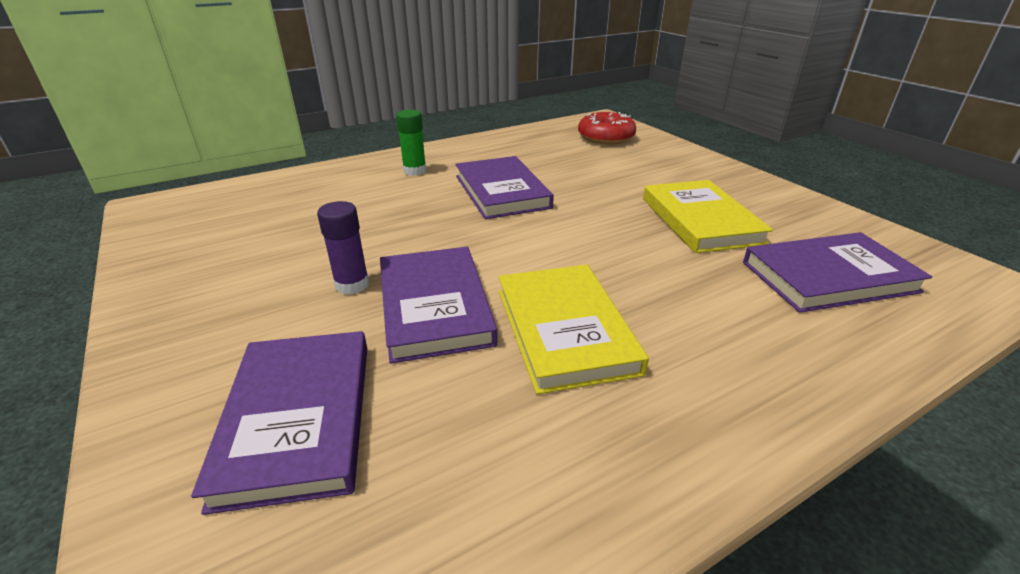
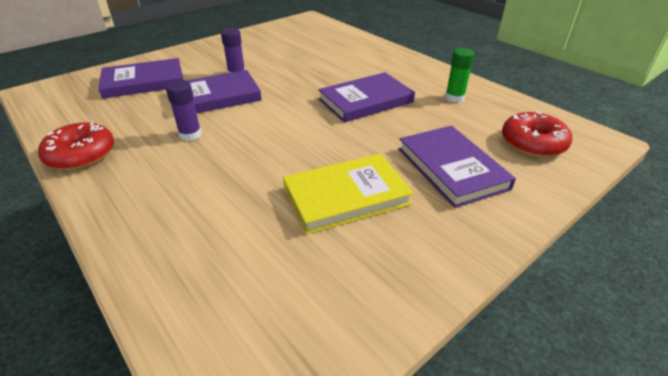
camera: 80 degrees right, 5 degrees up
(414, 171) = (386, 67): green glue stick -> green glue stick (454, 97)
(564, 330) = (190, 135): yellow book -> purple glue stick
(627, 477) = (81, 155): none -> red donut
(828, 277) = (250, 265): purple book -> purple book (451, 168)

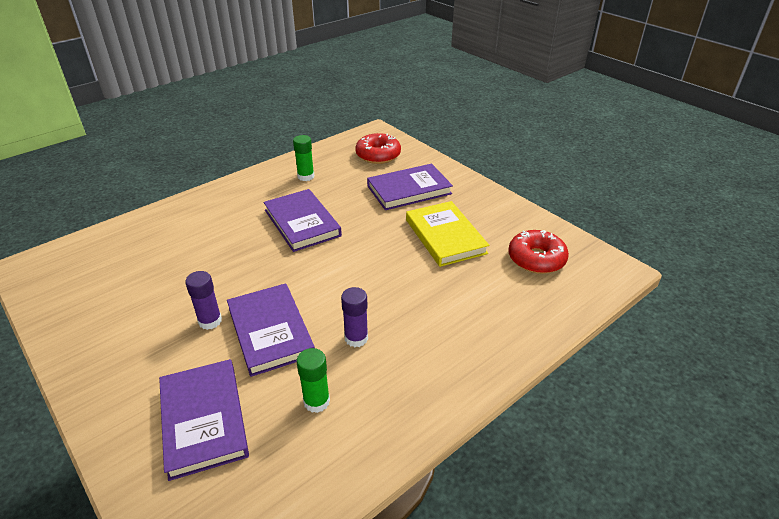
camera: 90 degrees left, 0 degrees up
(81, 155) = (394, 426): red donut -> red donut (536, 259)
(131, 119) = (316, 401): none -> green glue stick

